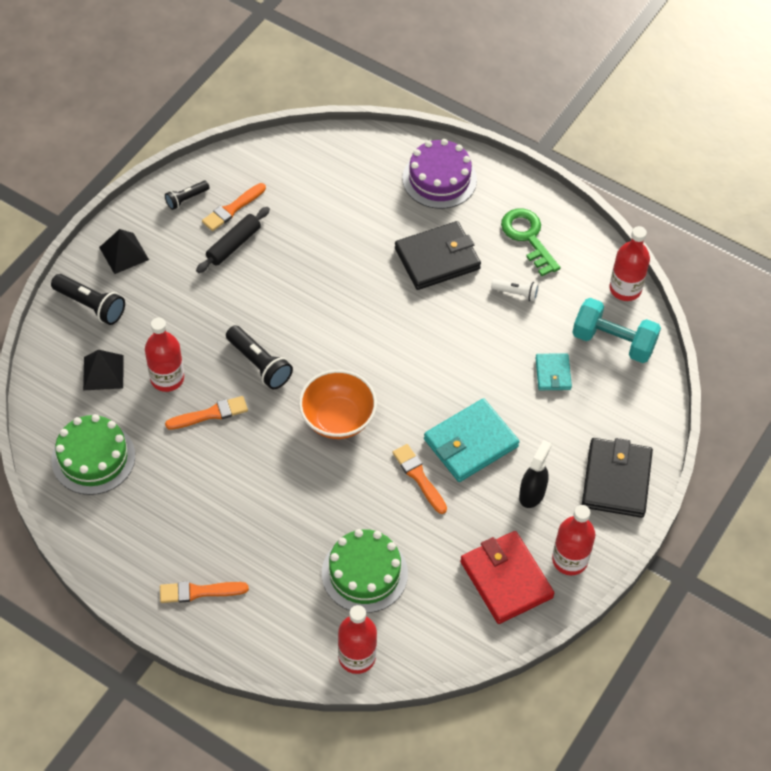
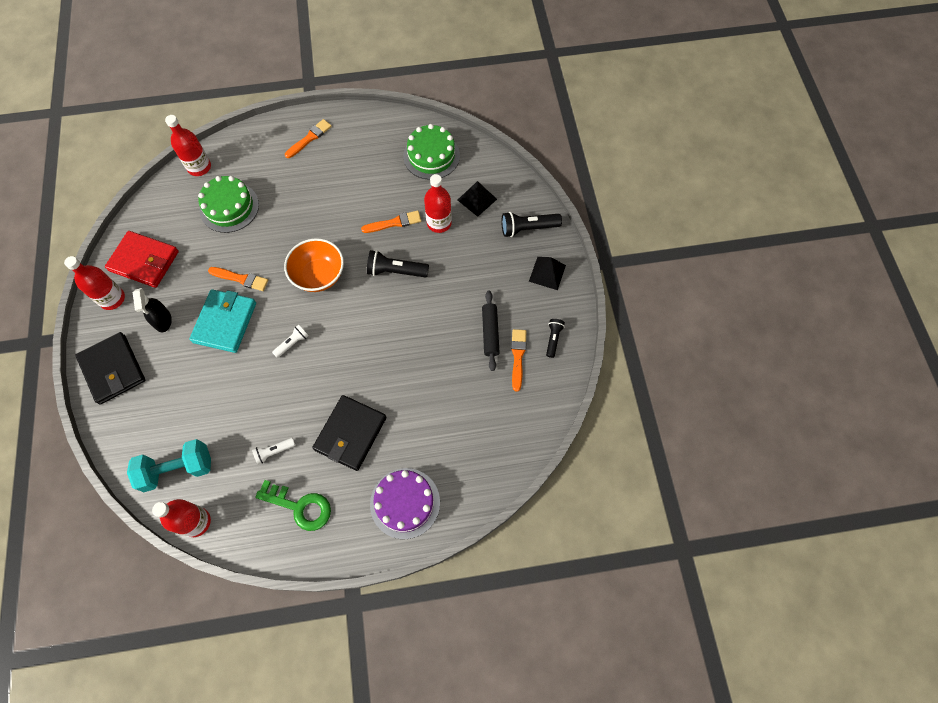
camera: 140 degrees right, 10 degrees up
(210, 414) = (394, 223): orange brush -> orange brush turned 135 degrees counterclockwise
(421, 372) = (292, 343): none -> white flashlight
(553, 373) = (204, 410): turquoise wallet -> none

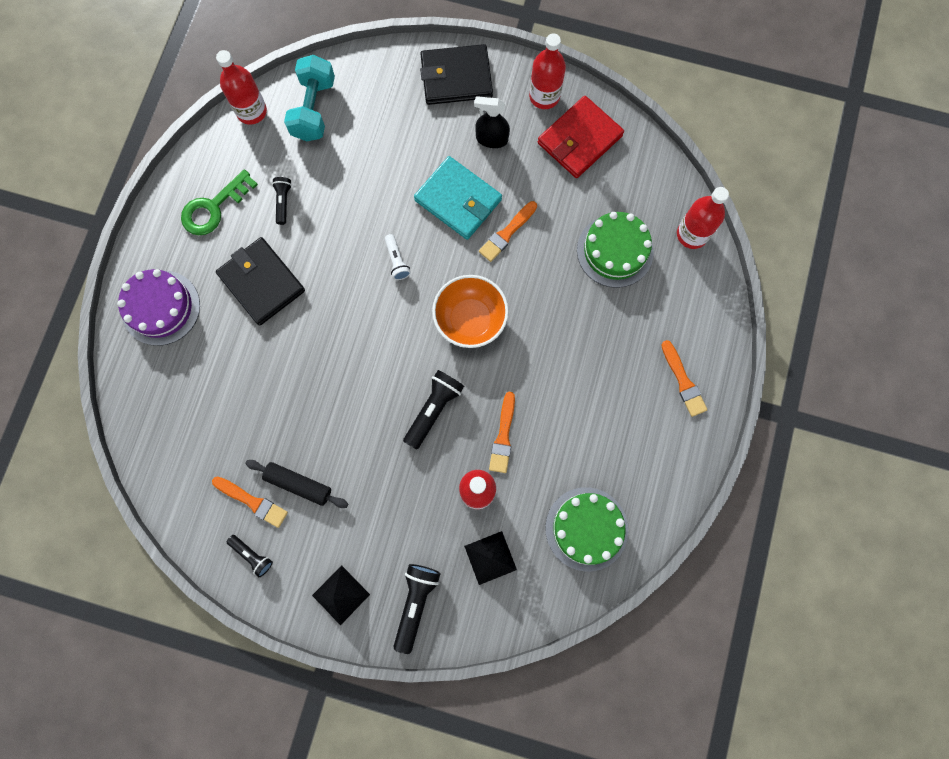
camera: 115 degrees right, 10 degrees up
(274, 452) = (283, 202): white flashlight -> black flashlight

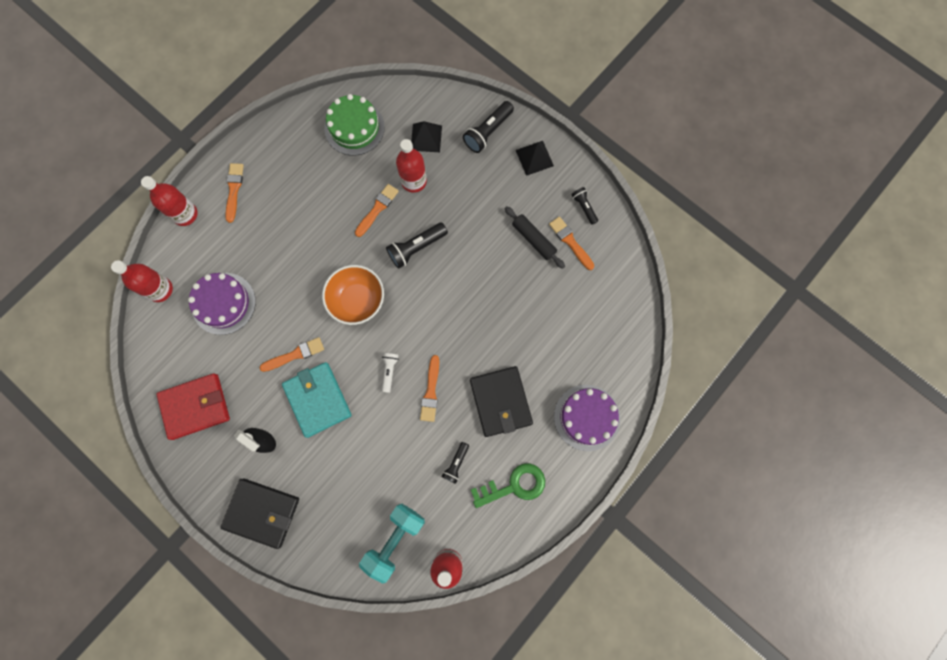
camera: 155 degrees left, 0 degrees up
(342, 260) = (431, 391): none -> orange brush
(544, 96) = (200, 459): red bottle -> red bottle (185, 214)
(615, 251) = (223, 303): green cake -> purple cake

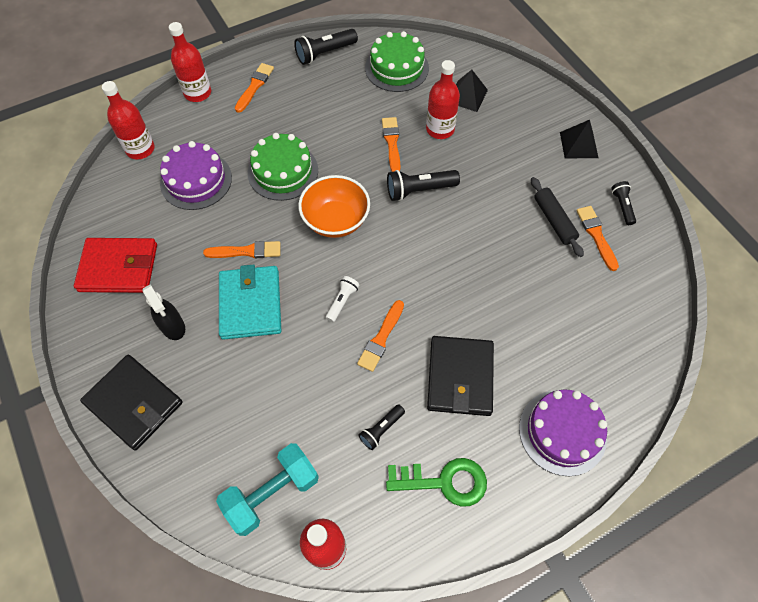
camera: 20 degrees right, 15 degrees down
(294, 269) = (283, 171): none -> green cake
(377, 209) = (392, 143): orange brush -> orange brush turned 60 degrees counterclockwise
(488, 132) = (535, 108): black flashlight -> black flashlight (325, 53)

